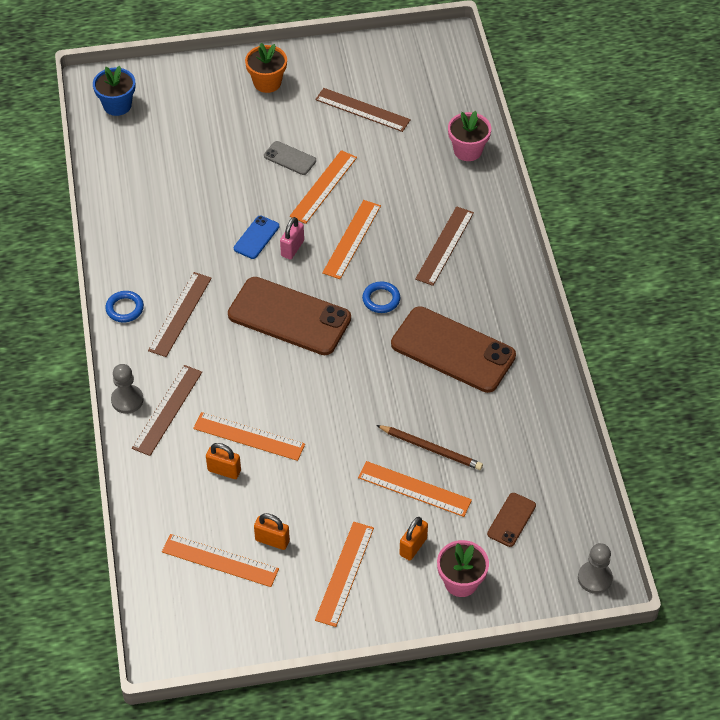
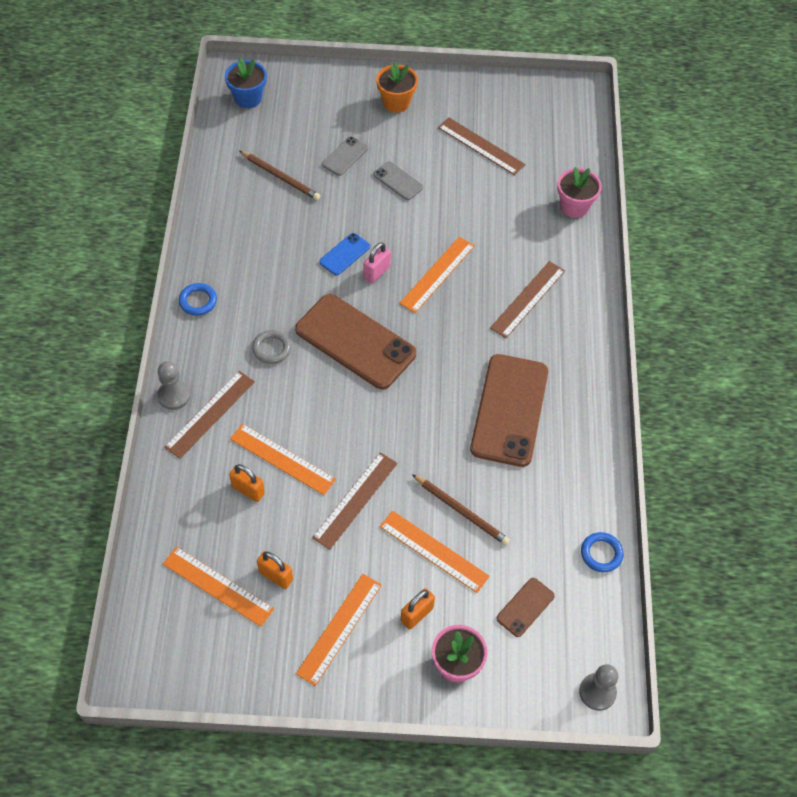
camera: 10 degrees right, 5 degrees up
(172, 176) = (280, 177): none -> brown pencil
(180, 314) = (249, 317): brown ruler -> brown ruler (355, 500)
(210, 338) = (271, 348): none -> grey ring
(231, 144) = (345, 156): none -> grey phone
(323, 187) = (423, 216): orange ruler -> none
(381, 299) = (450, 342): blue ring -> blue ring (601, 553)
(453, 350) = (509, 410): brown phone -> brown phone turned 60 degrees clockwise

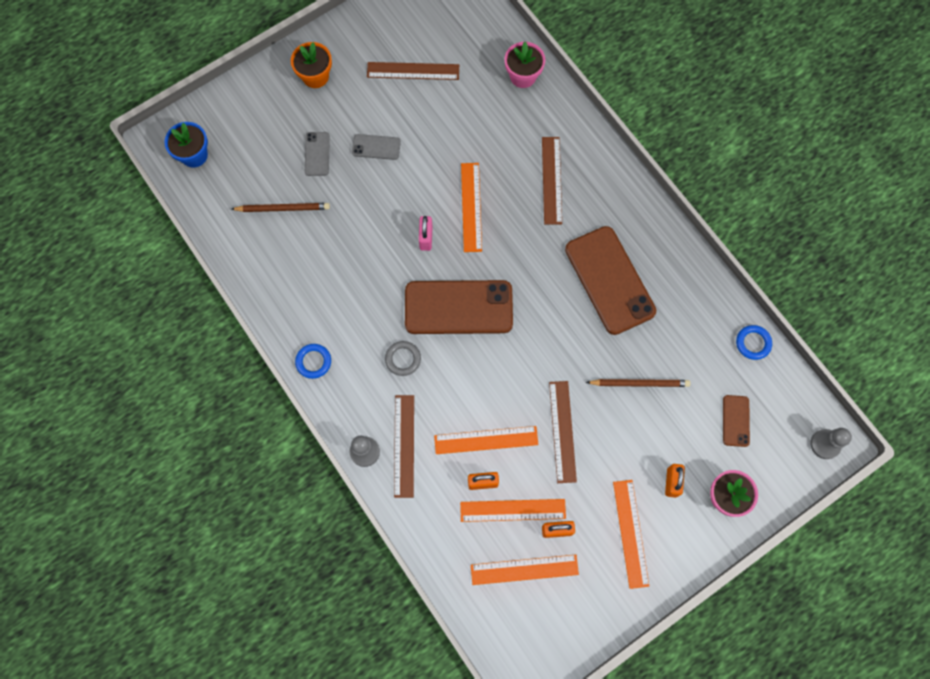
camera: 35 degrees left, 15 degrees up
(344, 254) = (389, 240): blue phone -> none
(433, 551) = (645, 427): orange ruler -> orange ruler (513, 510)

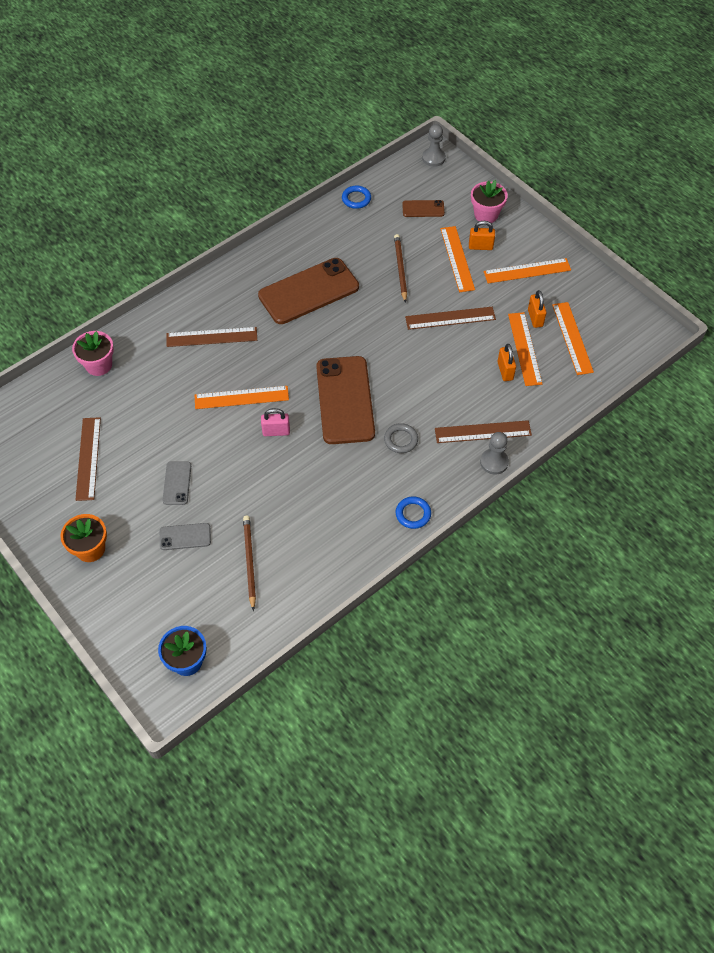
camera: 95 degrees left, 15 degrees down
(486, 440) = (467, 371): orange ruler -> orange ruler (457, 259)

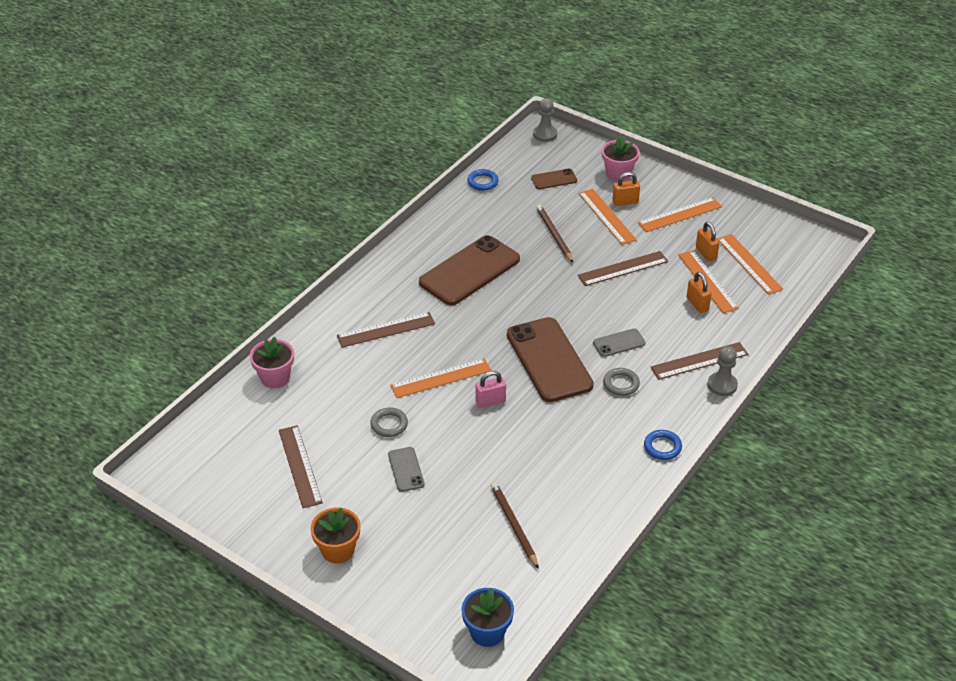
camera: 15 degrees left, 15 degrees down
(179, 434) = (389, 424): none -> grey ring
(185, 537) = (435, 517): grey phone -> grey phone (619, 343)

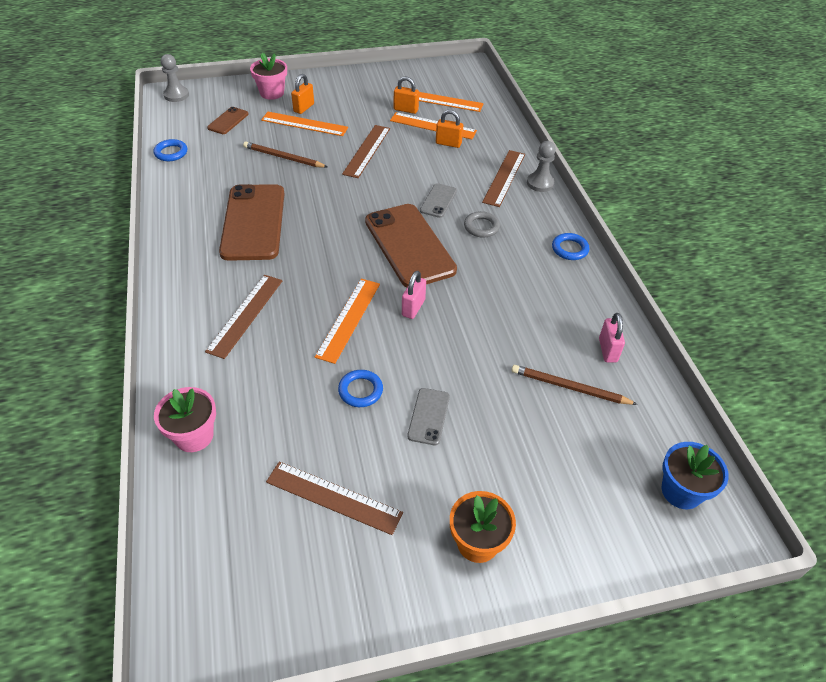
camera: 50 degrees left, 5 degrees up
(389, 424) = (360, 390): grey ring -> blue ring
(406, 469) = (428, 416): grey phone -> grey phone turned 75 degrees clockwise
(549, 360) = (409, 245): brown phone -> brown phone turned 45 degrees clockwise
(576, 527) = (607, 350): none -> pink padlock
(680, 214) = (353, 96): orange ruler -> none

